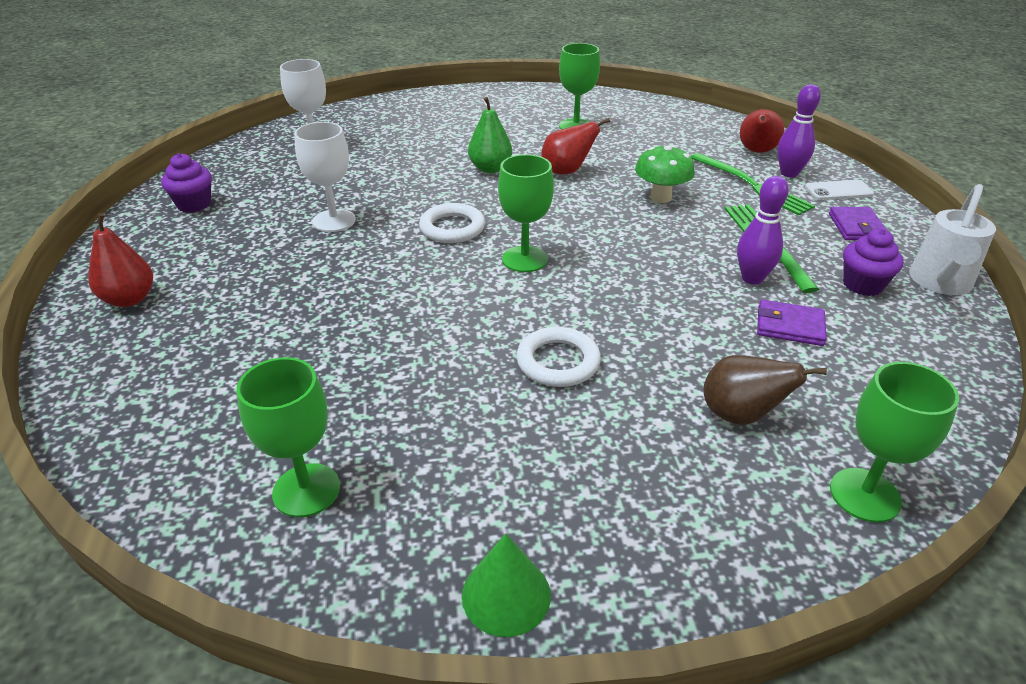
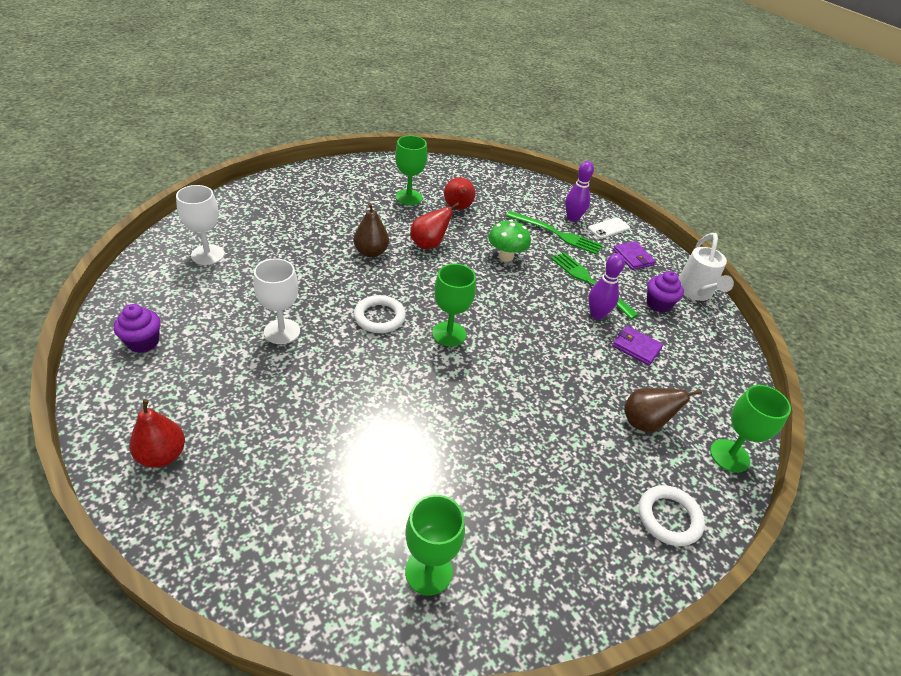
camera: 30 degrees left, 5 degrees up
(490, 168) = (371, 252): green pear -> brown pear
(506, 595) = (593, 594): green cone -> none
(558, 362) = (522, 415): white ring -> white ring (669, 518)
(756, 151) = (543, 202): red pear -> red pear (458, 208)
(789, 326) = (636, 347): purple wallet -> purple wallet turned 45 degrees clockwise

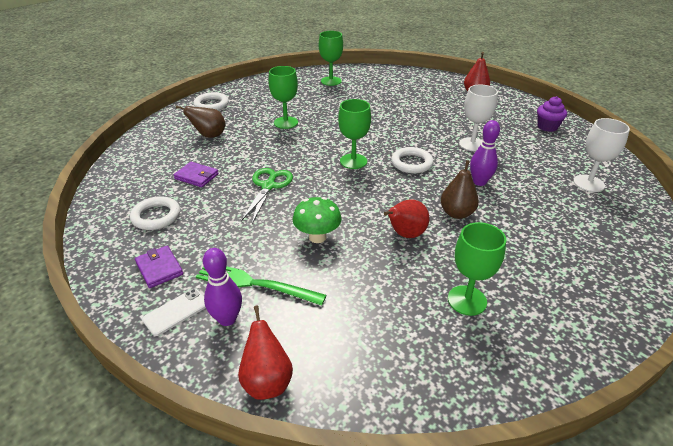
camera: 175 degrees right, 5 degrees down
(458, 208) = (394, 297): red pear -> red pear (267, 381)
(552, 318) = (268, 186): none -> green scissors
(590, 282) = (224, 226): green fork -> none
(597, 314) = (225, 196): purple bowling pin -> purple bowling pin (479, 182)
(658, 304) = (156, 216): purple cupcake -> white ring
(695, 292) = (103, 237): white watering can -> none
(729, 456) = (158, 129): green goblet -> green goblet (286, 122)

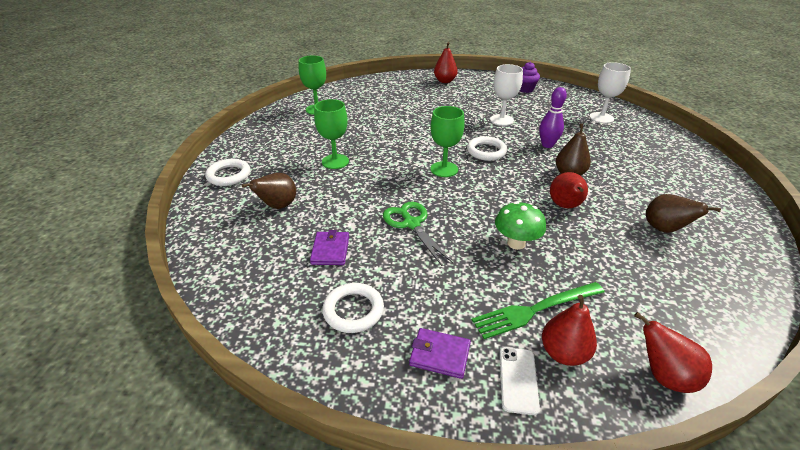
camera: 40 degrees left, 0 degrees up
(196, 176) = (330, 250): purple wallet -> purple wallet turned 75 degrees counterclockwise
(227, 319) = (563, 353): purple bowling pin -> red pear
(467, 300) = (664, 229): green goblet -> brown pear

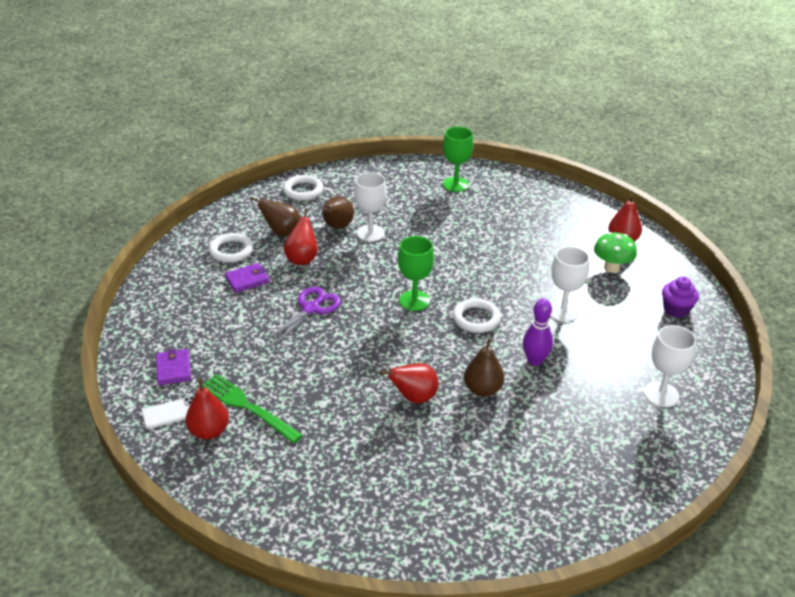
camera: 60 degrees right, 0 degrees up
(335, 161) = (370, 233): green goblet -> white goblet
(353, 310) = (192, 315): white ring -> white ring (231, 251)
(411, 224) = (311, 309): green scissors -> purple scissors
(516, 243) = (327, 377): green mushroom -> green mushroom (611, 268)
(664, 229) = (427, 478): brown pear -> brown pear (337, 227)
(664, 376) = (216, 491): red pear -> red pear (302, 259)

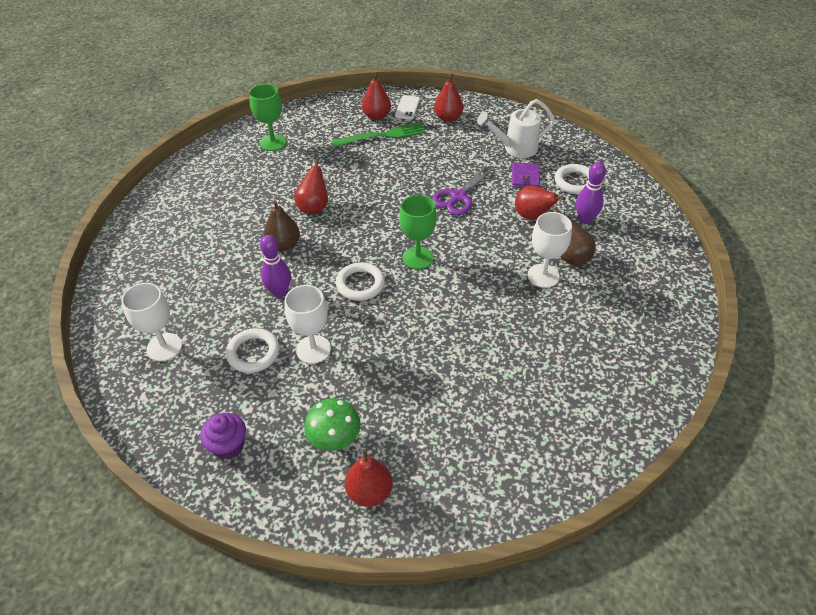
camera: 125 degrees right, 10 degrees up
(174, 369) = (448, 118): purple wallet -> red pear
(201, 301) = (515, 148): none -> white watering can
(282, 232) = (585, 219): brown pear -> purple bowling pin
(303, 191) = (657, 260): white ring -> white ring (253, 353)
(311, 309) = (458, 196): purple scissors -> purple scissors turned 60 degrees clockwise
(455, 184) = (599, 395): green goblet -> green goblet (273, 143)

